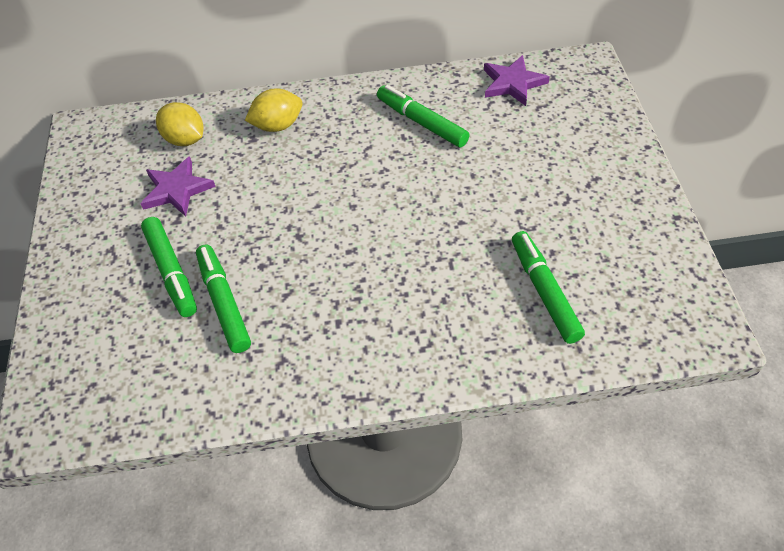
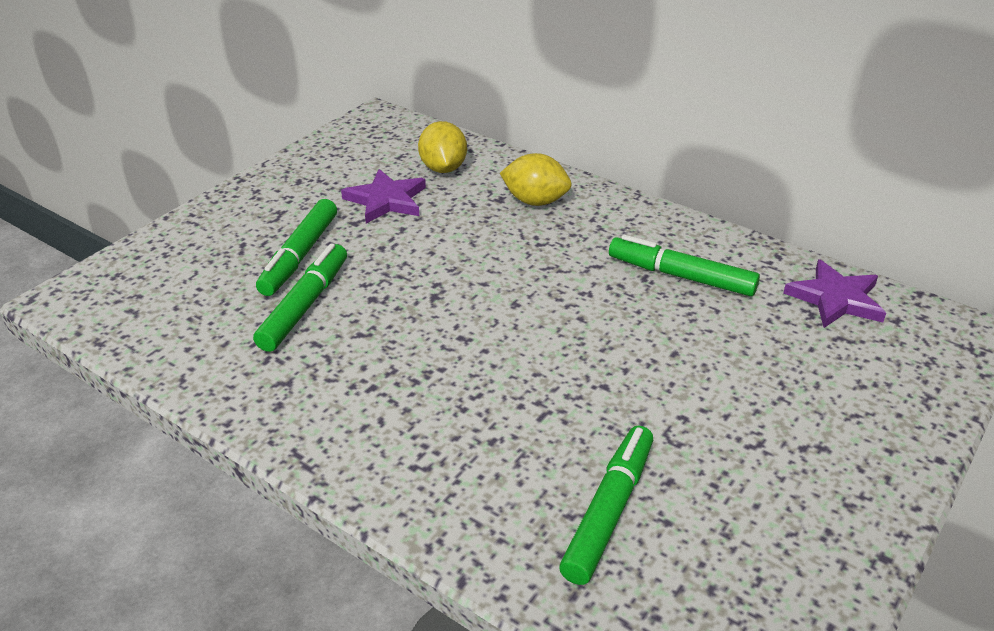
camera: 40 degrees right, 15 degrees down
(421, 122) = (681, 276): green marker -> green marker turned 60 degrees counterclockwise

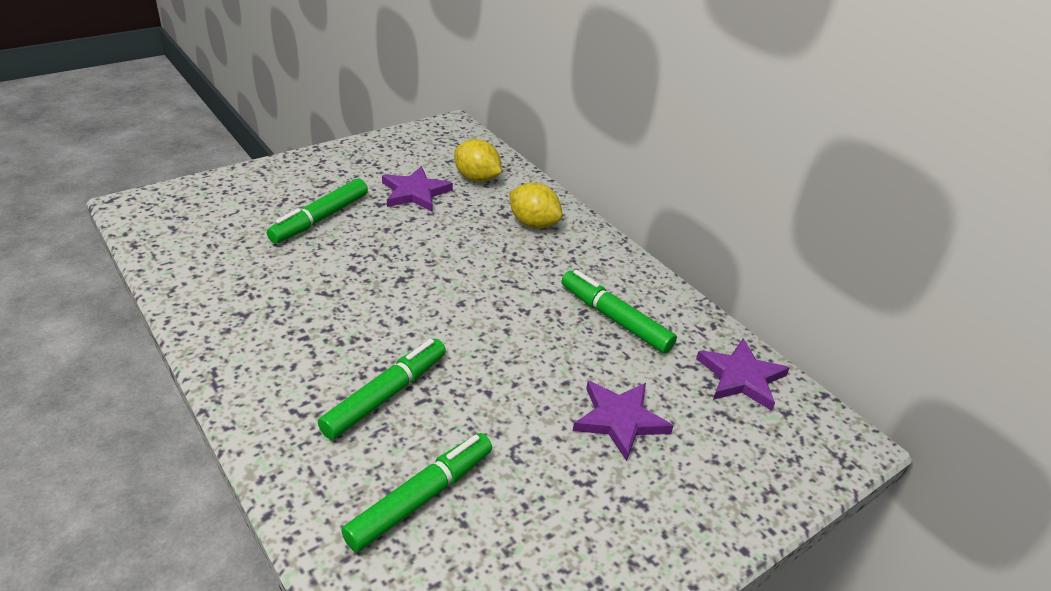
camera: 15 degrees right, 0 degrees up
(305, 305) = (298, 258): green marker -> green marker (386, 395)
(443, 168) = (476, 178): yellow lemon -> yellow lemon turned 60 degrees counterclockwise
(750, 374) = (620, 420): none -> purple star

